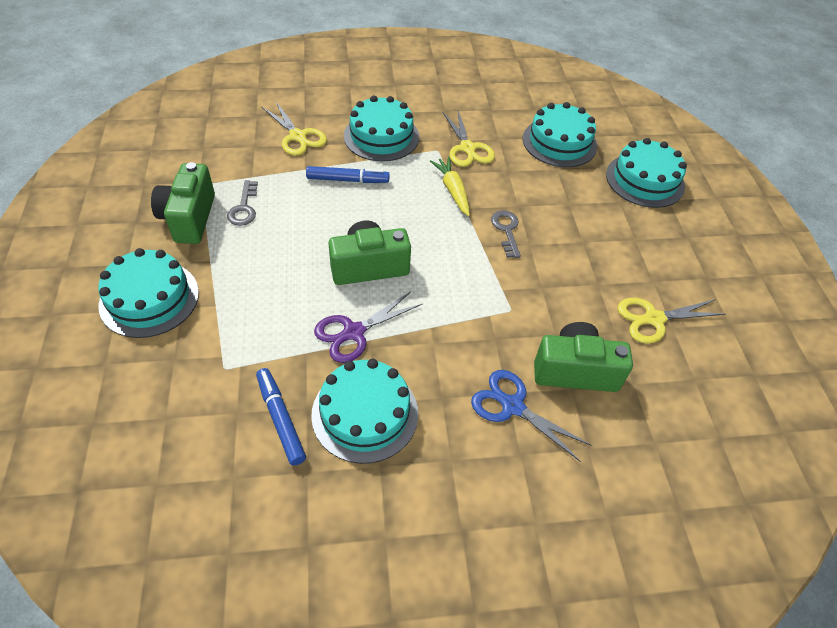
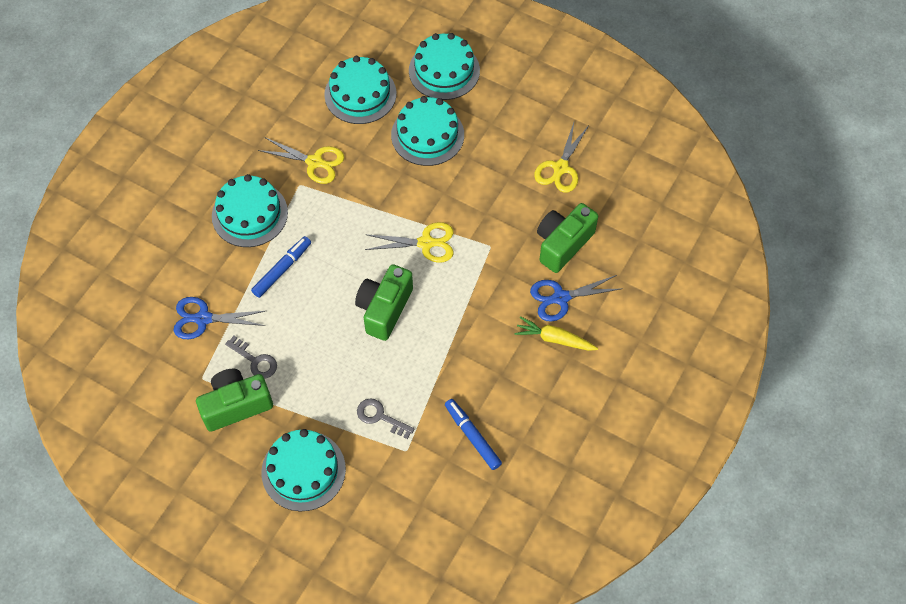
camera: 50 degrees left, 10 degrees up
(189, 218) = (236, 405): green camera -> green camera turned 120 degrees clockwise
(260, 158) = (203, 319): none -> blue scissors
(281, 419) = (472, 436): blue marker -> blue marker turned 45 degrees clockwise
(297, 136) = (198, 276): yellow scissors -> yellow scissors (425, 243)
(354, 332) = (436, 354): purple scissors -> none
(365, 413) = (504, 385): turquoise cake -> turquoise cake (427, 135)
(452, 190) = (352, 204): yellow carrot -> yellow carrot (554, 339)
(506, 230) = (420, 197): grey key -> grey key (380, 417)

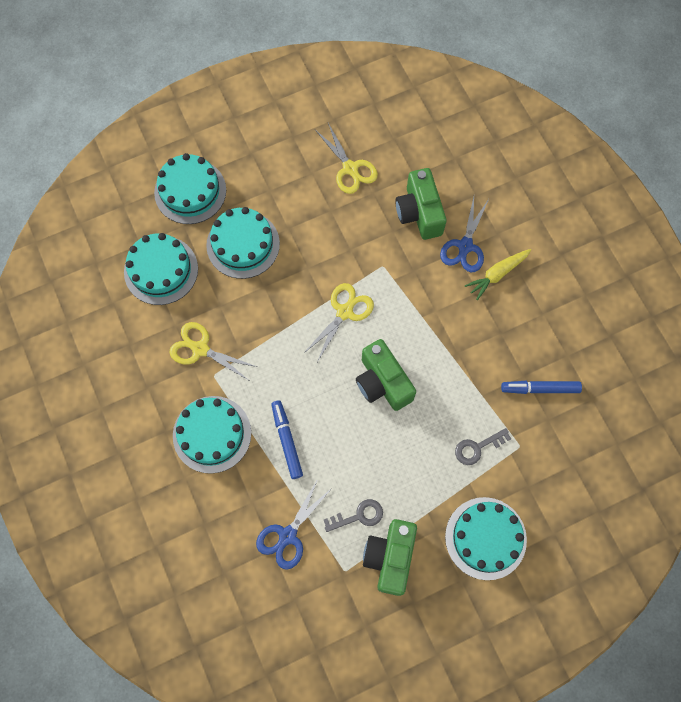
camera: 55 degrees left, 10 degrees up
(314, 162) = (200, 349): yellow scissors -> yellow scissors turned 120 degrees counterclockwise

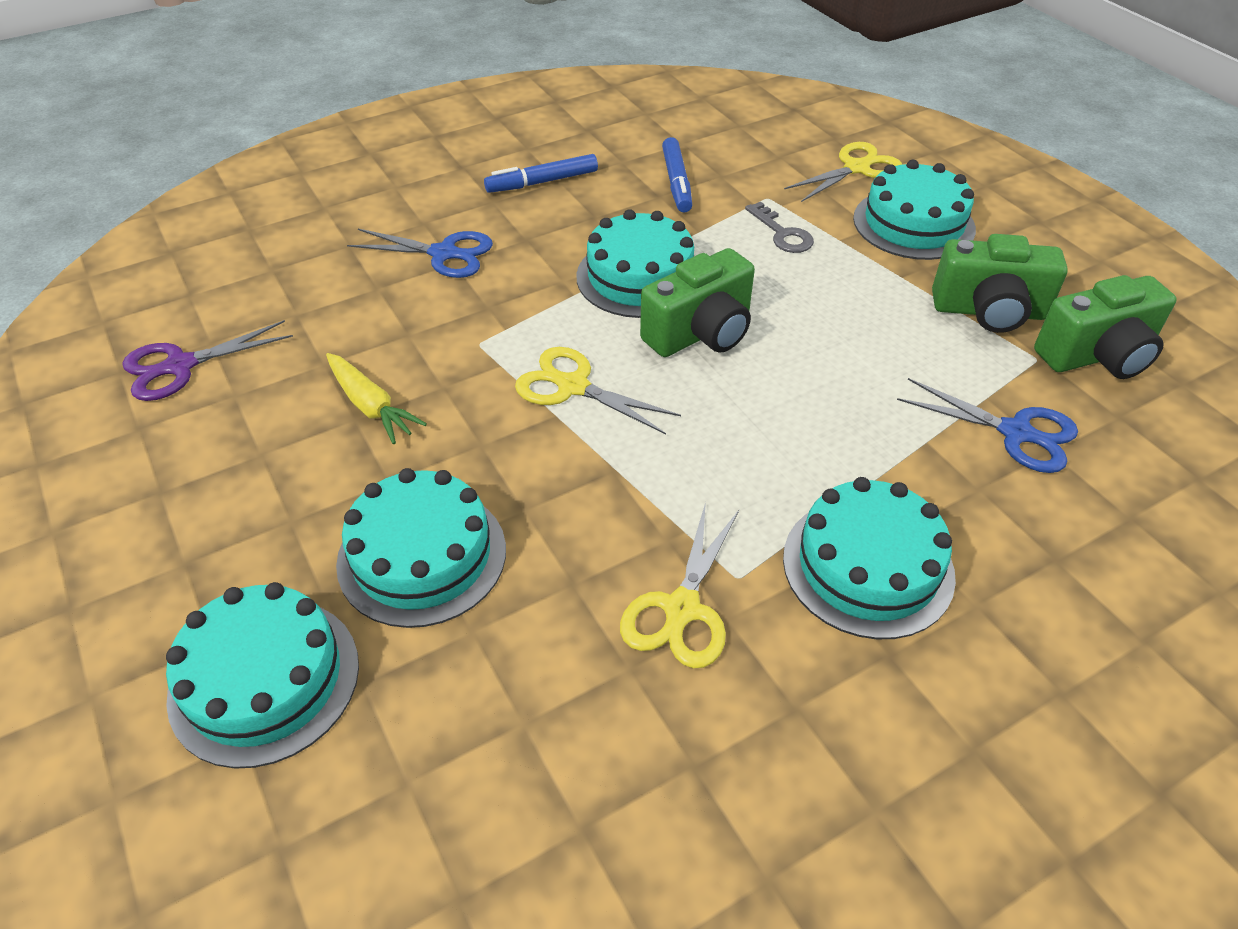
camera: 95 degrees left, 25 degrees down
(161, 270) = (485, 719): turquoise cake -> turquoise cake (640, 277)
(287, 440) = (842, 447): blue marker -> blue marker (542, 182)
(350, 168) = (263, 397): yellow scissors -> yellow scissors (856, 168)
(358, 516) = (940, 348): grey key -> none
(376, 128) = (180, 366): none -> purple scissors
(419, 213) = (375, 305): green camera -> green camera (1097, 356)
(497, 274) = (495, 222): yellow carrot -> yellow carrot (371, 406)

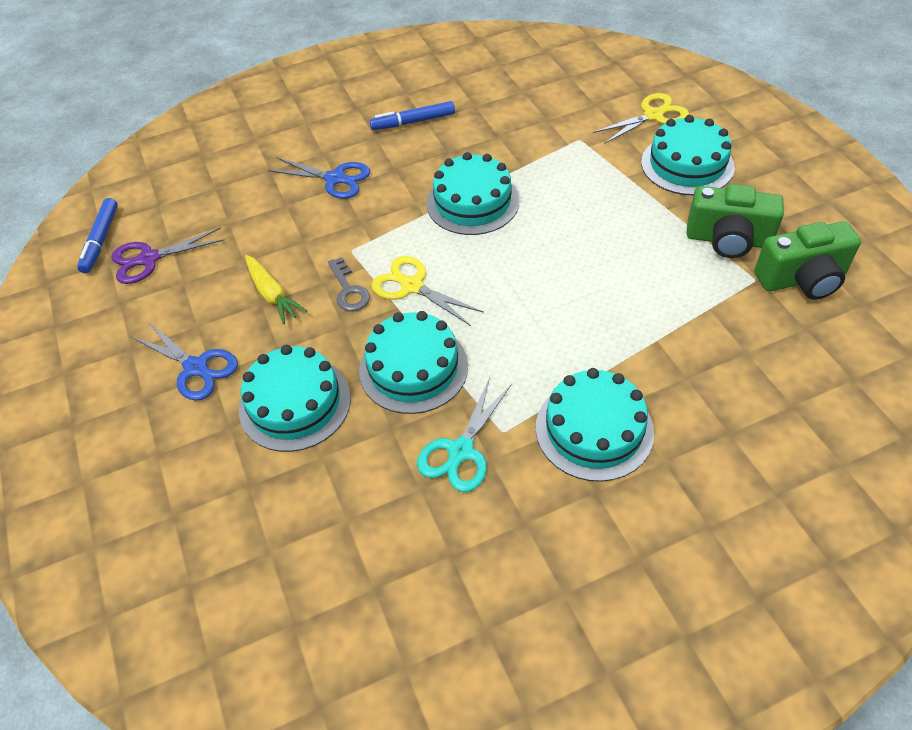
camera: 10 degrees right, 5 degrees up
(264, 680) = (188, 479): turquoise cake -> turquoise cake (413, 368)
(676, 182) = (513, 124): blue marker -> blue marker (100, 240)
(682, 609) = (461, 451): yellow scissors -> turquoise scissors
(701, 333) = (509, 249): green camera -> none
(782, 233) = (585, 170): grey key -> grey key (349, 290)
(1015, 432) = (724, 337): blue scissors -> blue scissors (196, 367)

